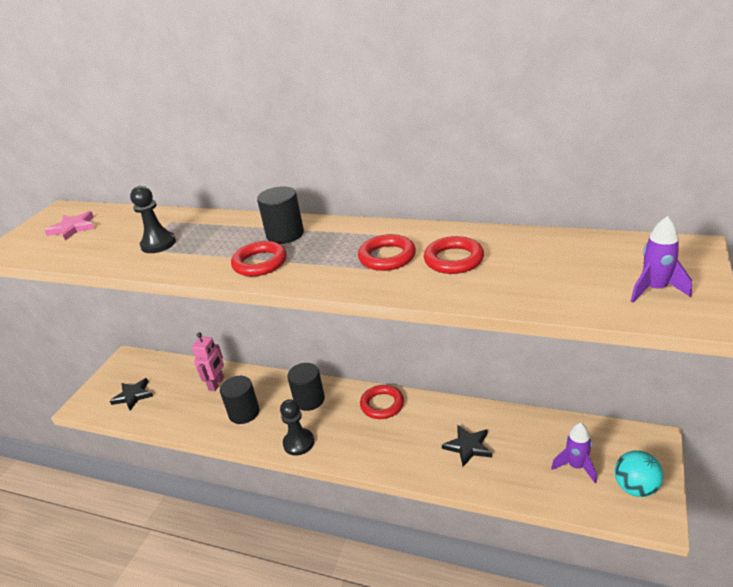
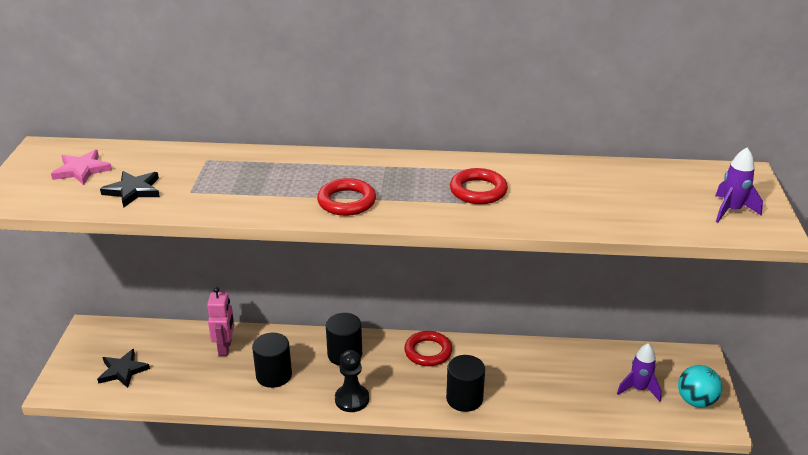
camera: 20 degrees left, 0 degrees up
(158, 244) = (211, 185): black pawn -> none
(285, 234) = (355, 171): black cylinder -> black cylinder (464, 398)
(453, 259) = (545, 191): red ring -> none
(468, 447) = (531, 383): black star -> black star (133, 191)

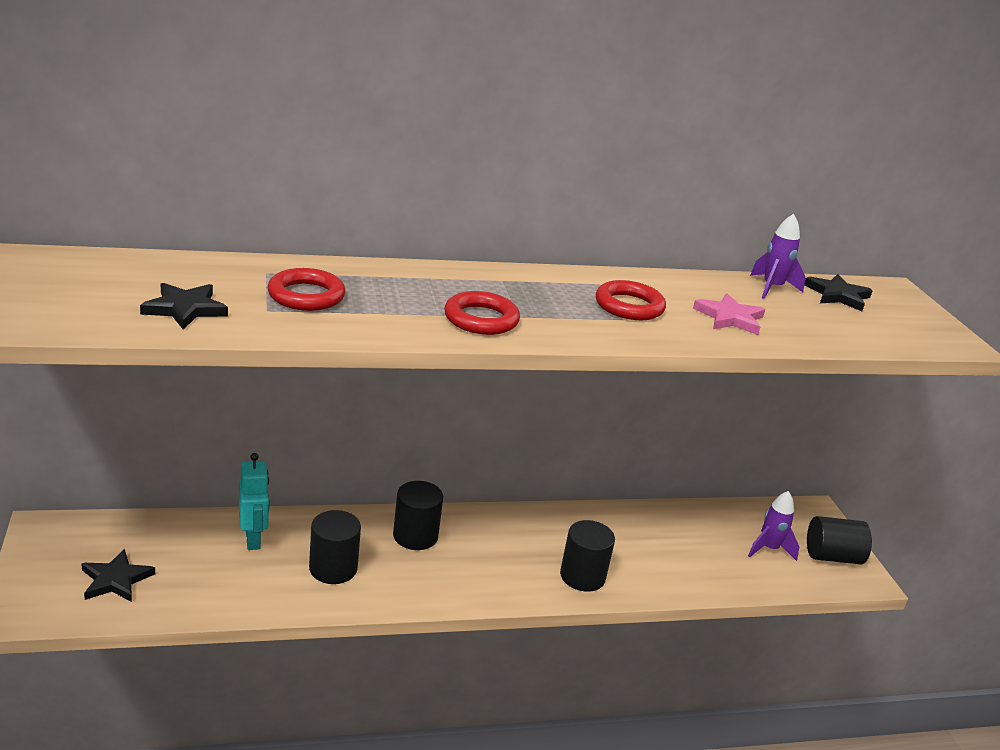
camera: 20 degrees left, 5 degrees down
(82, 170) = (93, 284): pink star -> pink star (730, 318)
(225, 348) = (253, 539): pink robot -> turquoise robot
(352, 399) = (446, 589): black pawn -> none
(428, 352) = (517, 525): red ring -> red ring (306, 296)
(682, 181) = (838, 295): none -> black star
(696, 401) = (832, 557): turquoise ball -> black cylinder
(731, 211) = (905, 324): purple rocket -> purple rocket (772, 288)

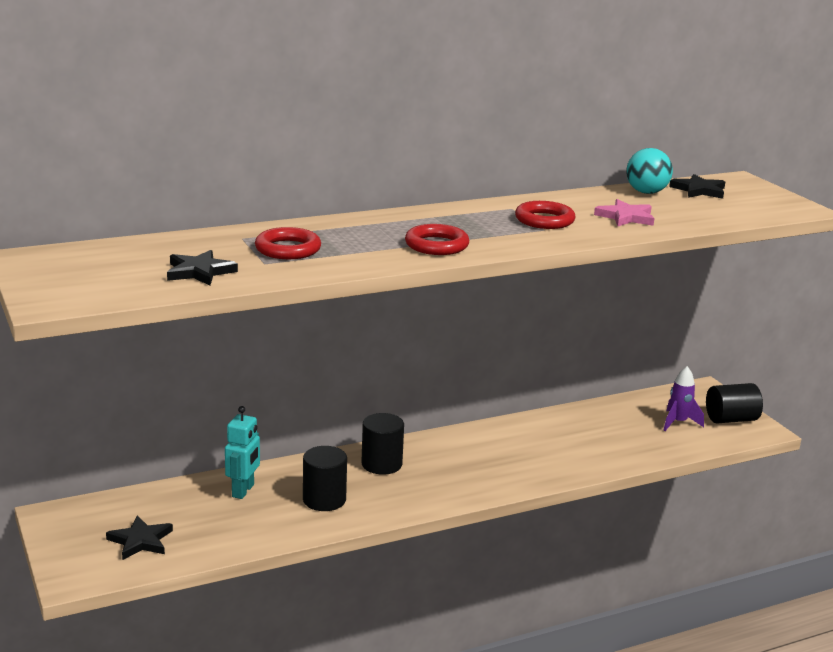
camera: 10 degrees left, 5 degrees down
(253, 539) = (243, 491): turquoise robot -> turquoise robot turned 45 degrees clockwise
(582, 576) = (535, 468): black cylinder -> none
(772, 288) = (646, 192): purple rocket -> turquoise ball

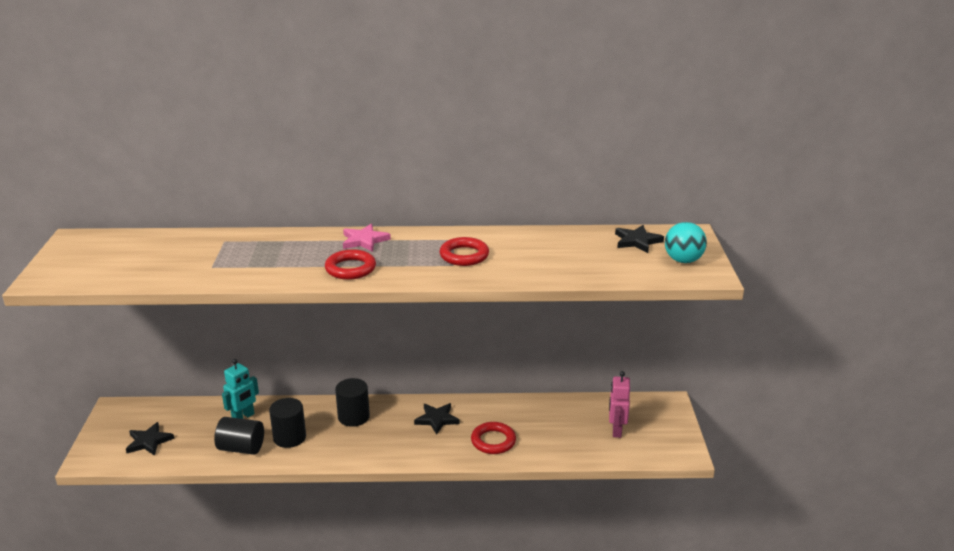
camera: 25 degrees right, 5 degrees up
(199, 272) = (160, 268): black star -> black star (437, 419)
(288, 249) = (241, 256): red ring -> red ring (493, 441)
(626, 217) = (536, 261): pink star -> pink star (364, 240)
(646, 192) = (586, 237): turquoise ball -> turquoise ball (683, 260)
(678, 422) = (616, 430): purple rocket -> pink robot
(731, 419) = (666, 437): black cylinder -> black cylinder (241, 448)

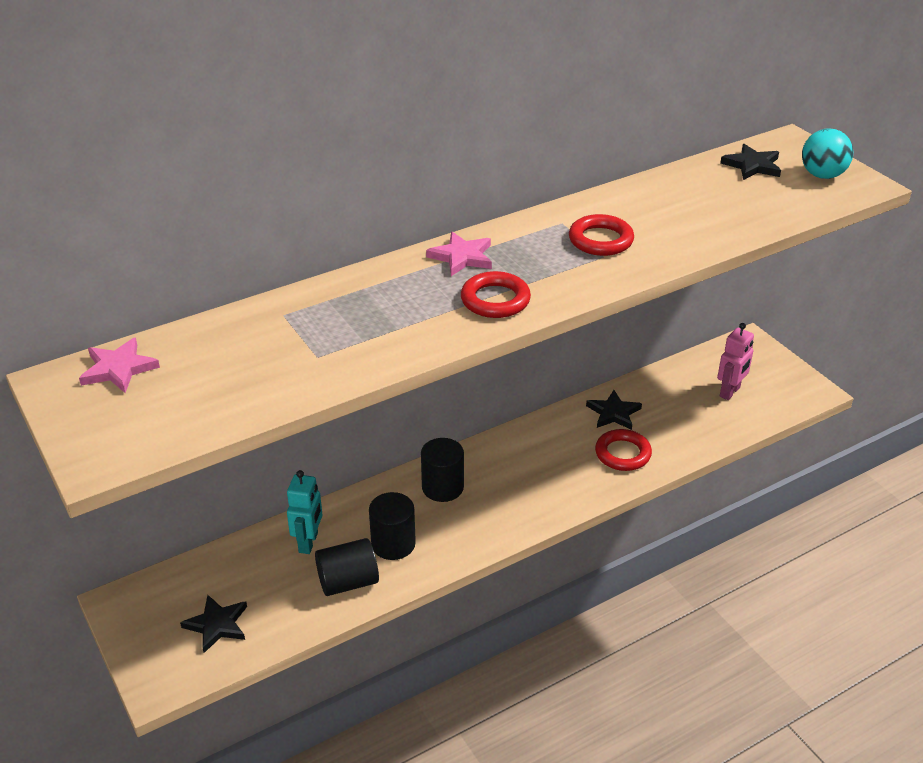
camera: 30 degrees left, 10 degrees up
(109, 241) = (118, 369): none -> pink star
(437, 419) = (539, 453): black star -> black star (613, 413)
(616, 430) = (730, 392): pink robot -> pink robot turned 120 degrees counterclockwise

